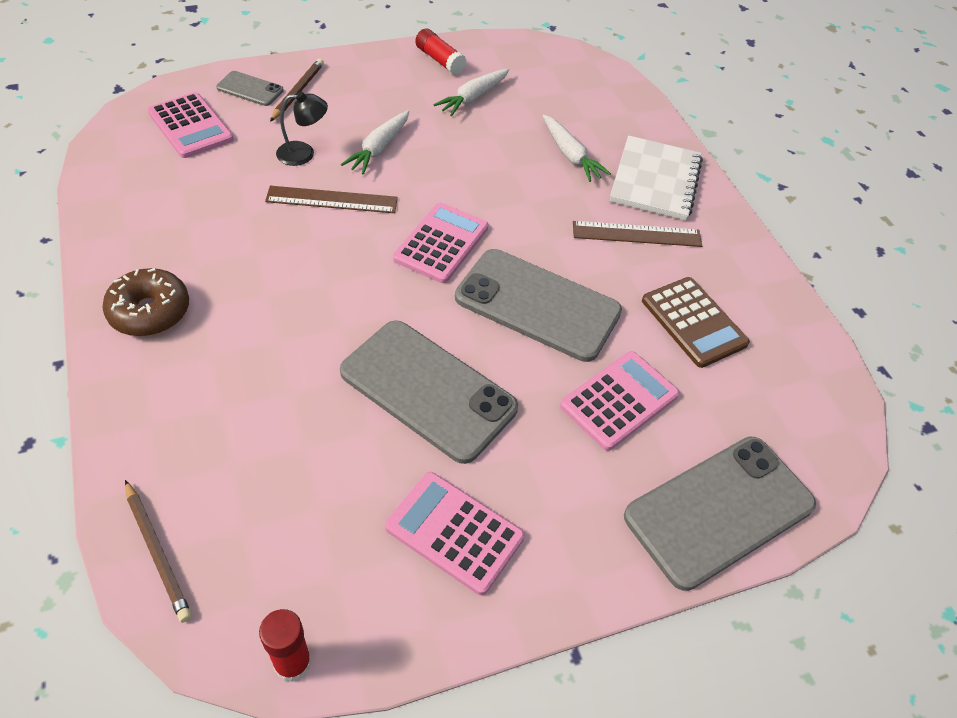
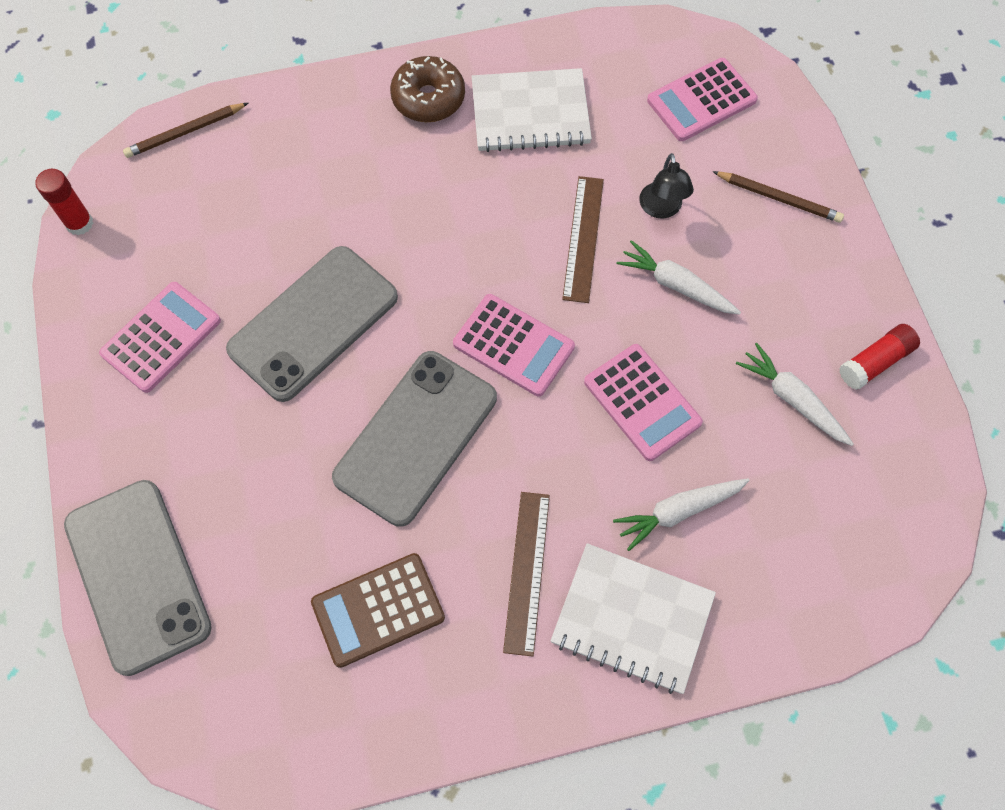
camera: 100 degrees right, 15 degrees up
(185, 233) = (530, 113): none -> white notebook
(250, 89) = (778, 150): grey phone -> none
(619, 400) = (279, 502): pink calculator -> pink calculator (642, 402)

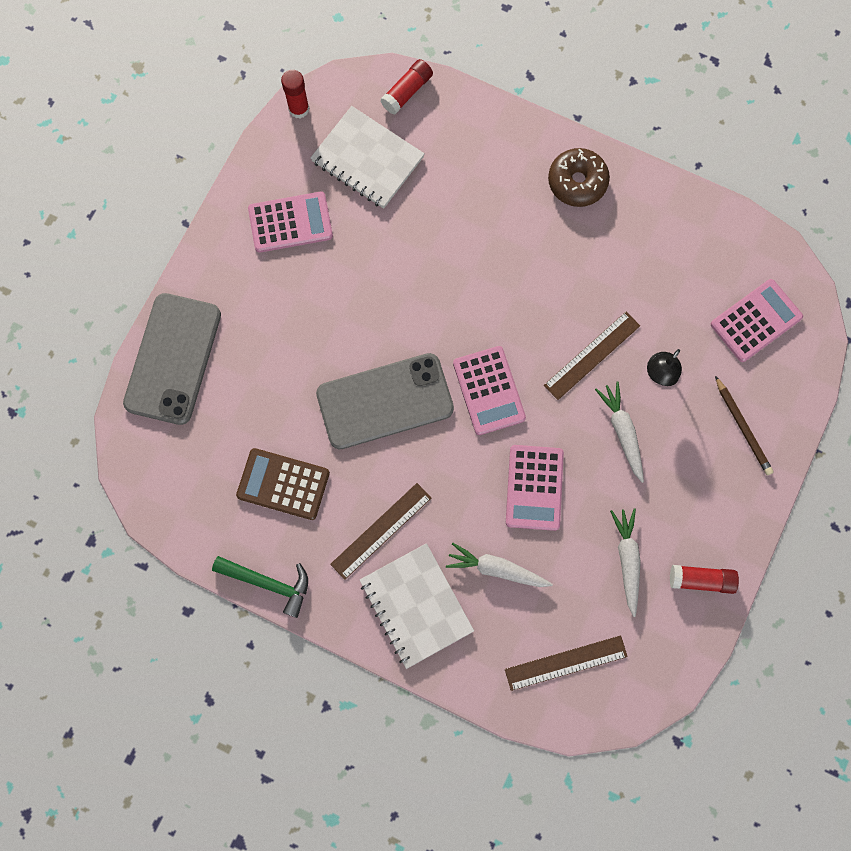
camera: 40 degrees right, 10 degrees up
(185, 132) = (407, 92): brown pencil -> red glue stick
(313, 323) = (383, 282): grey phone -> none
(452, 732) = (268, 583): none -> green hammer
(530, 113) = (634, 243): white notebook -> white notebook (367, 159)
(701, 100) = (755, 320): pink calculator -> pink calculator turned 135 degrees clockwise
(830, 547) = (566, 662): none -> brown ruler

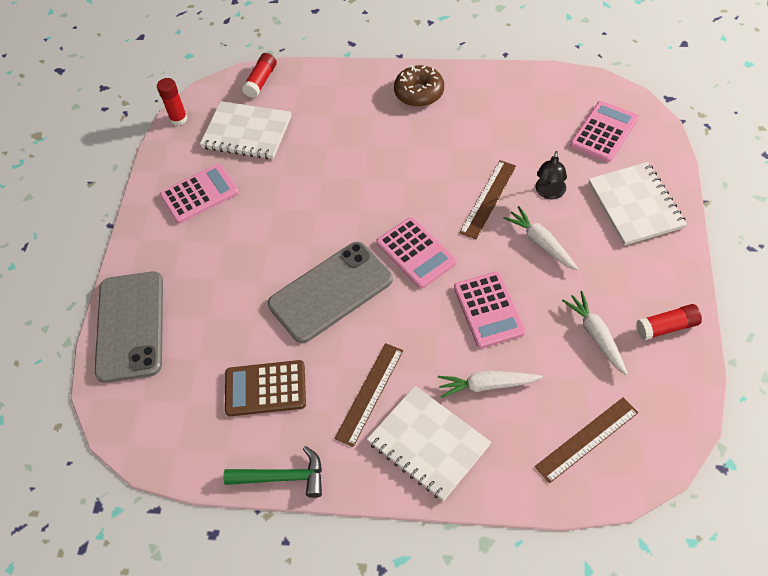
camera: 15 degrees left, 20 degrees down
(742, 427) = (635, 205): brown pencil -> white notebook

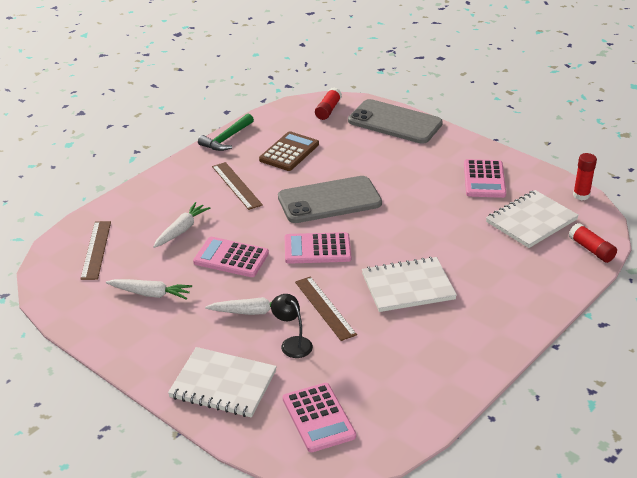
camera: 120 degrees right, 20 degrees down
(330, 292) = (329, 200): grey phone -> grey phone turned 75 degrees clockwise
(419, 93) = (488, 330): brown donut -> none
(428, 444) = (177, 192): white notebook -> white notebook (408, 286)
(666, 327) = (111, 330): red glue stick -> red glue stick (328, 110)

